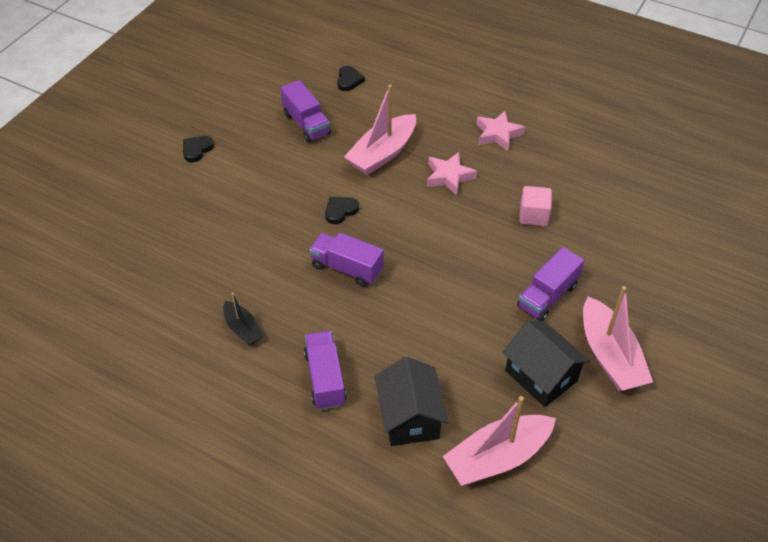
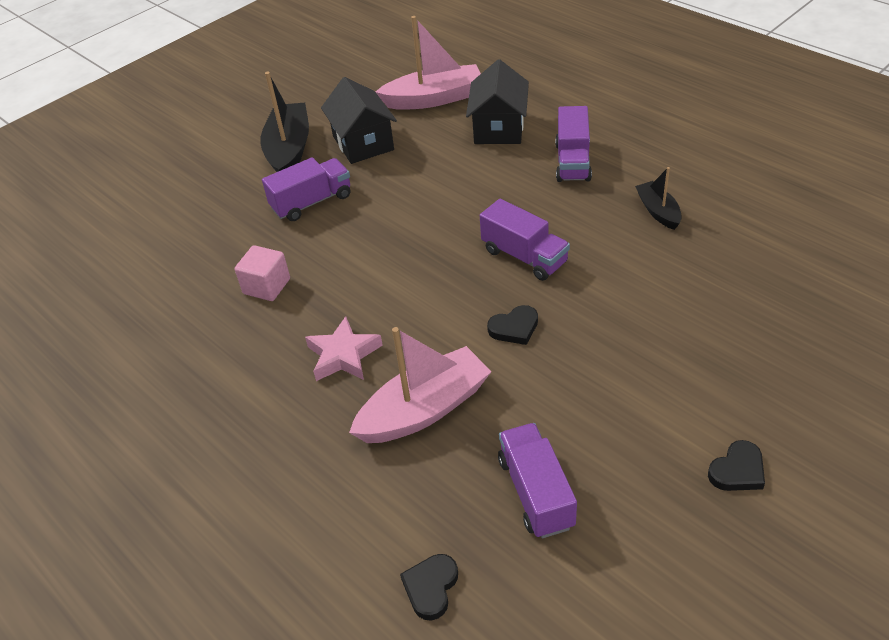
camera: 160 degrees left, 5 degrees down
(498, 134) = (233, 414): pink star -> none
(609, 356) = (289, 150): pink boat -> black boat

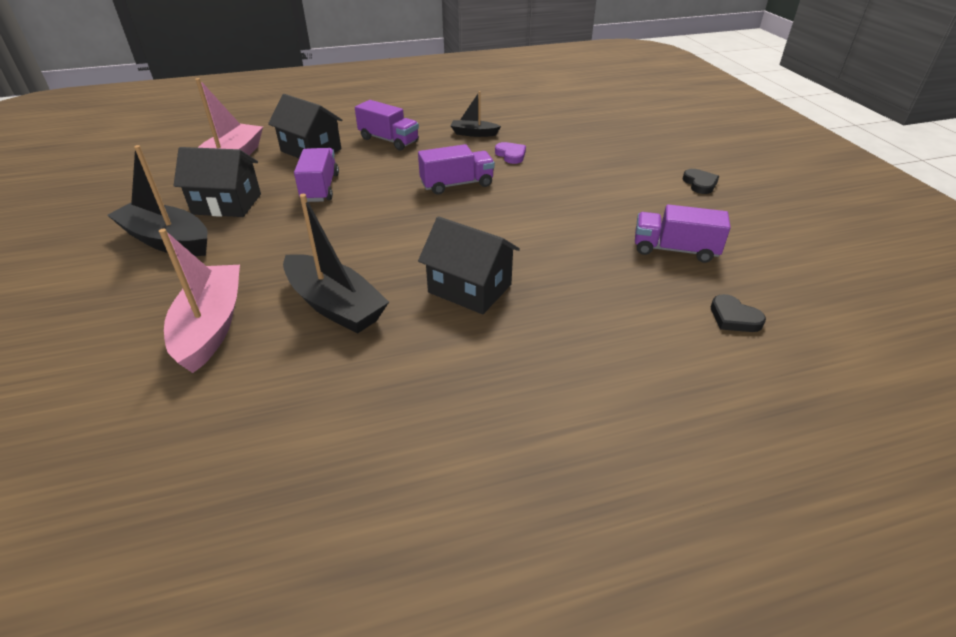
camera: 65 degrees left, 5 degrees down
(267, 286) = (335, 305): pink cube -> black boat
(312, 202) = (260, 250): purple truck -> purple truck (320, 188)
(343, 355) = (469, 288): pink star -> black house
(424, 409) = (564, 269): pink boat -> pink boat (211, 326)
(514, 328) = (521, 210): black heart -> none
(635, 265) = (511, 155): none -> purple heart

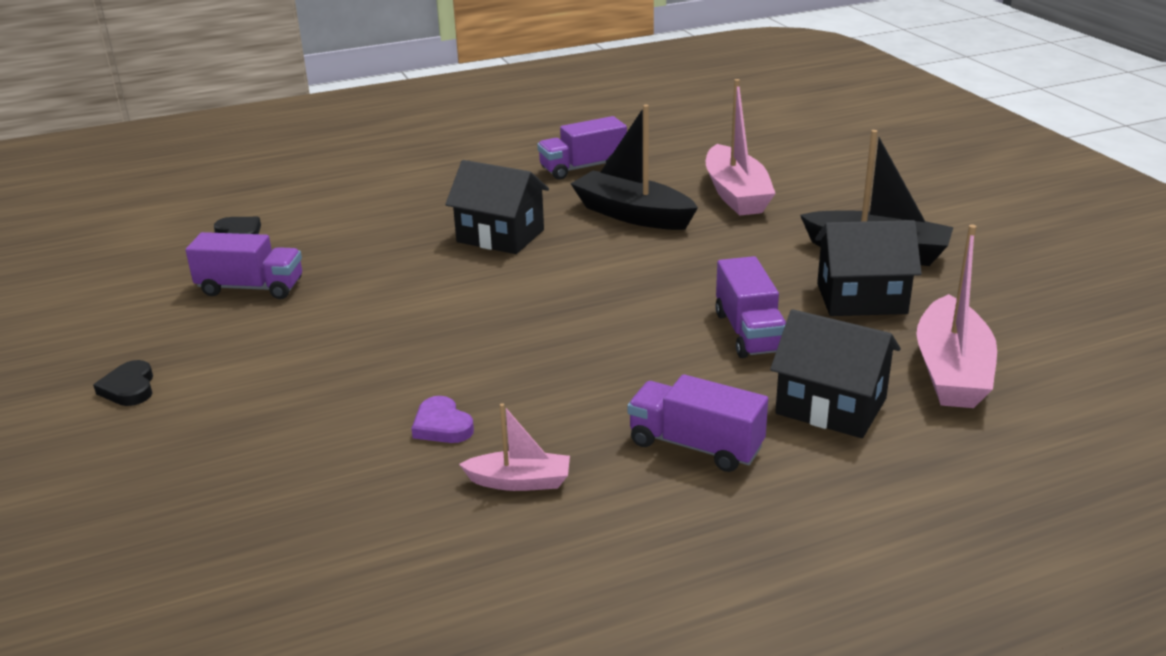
camera: 175 degrees right, 10 degrees down
(457, 184) = (535, 355): purple truck -> purple truck (583, 168)
(474, 133) = (519, 481): black boat -> pink boat

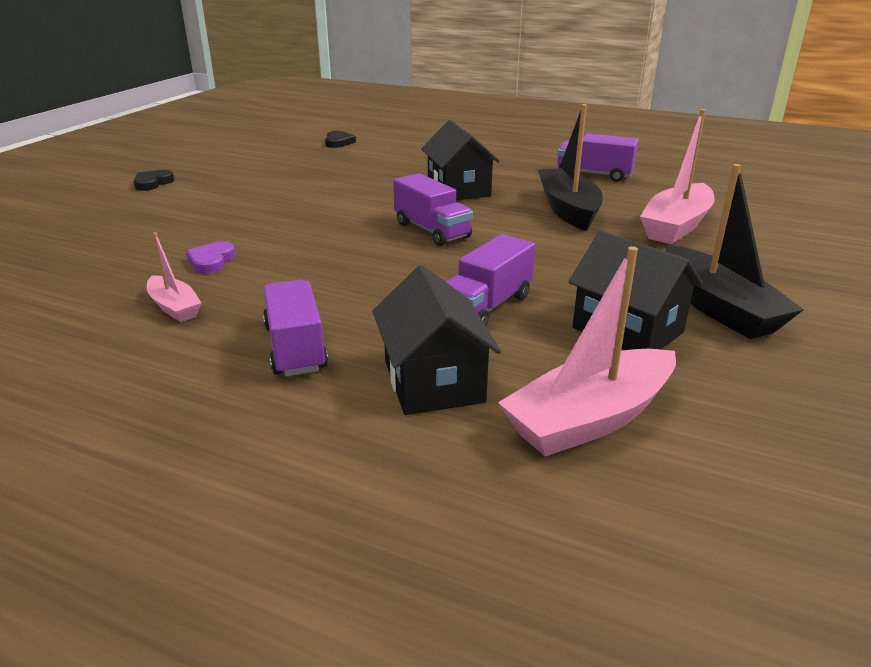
camera: 45 degrees right, 0 degrees up
(251, 288) = (288, 165): purple truck -> purple truck (432, 230)

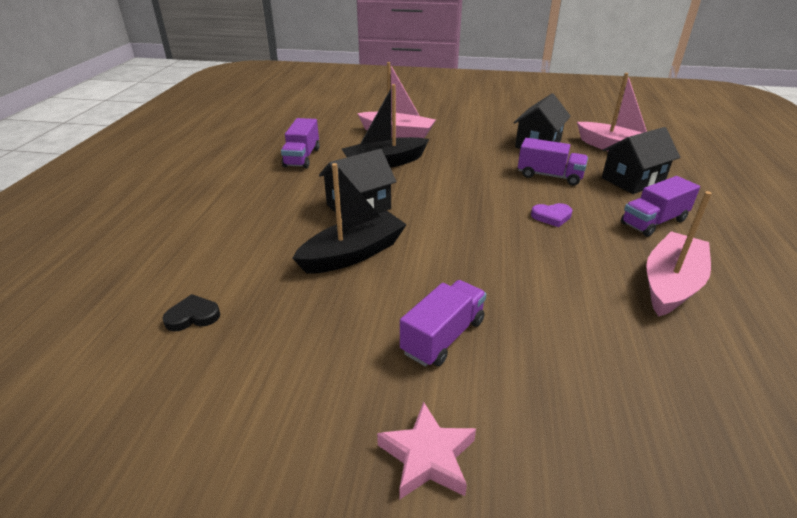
camera: 105 degrees left, 5 degrees up
(152, 183) = (427, 457): black heart -> pink star
(174, 307) = (670, 284): pink boat -> pink boat, size x1.82
(211, 261) = (592, 294): purple heart -> purple heart (551, 217)
(432, 230) = (456, 206): purple truck -> purple truck (443, 336)
(718, 308) = (496, 127): black boat -> black boat (353, 254)

